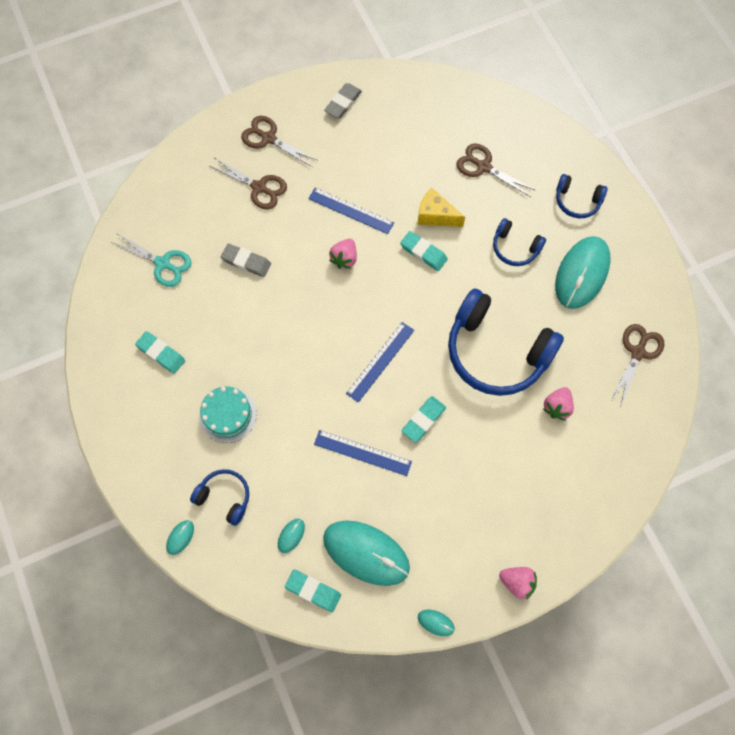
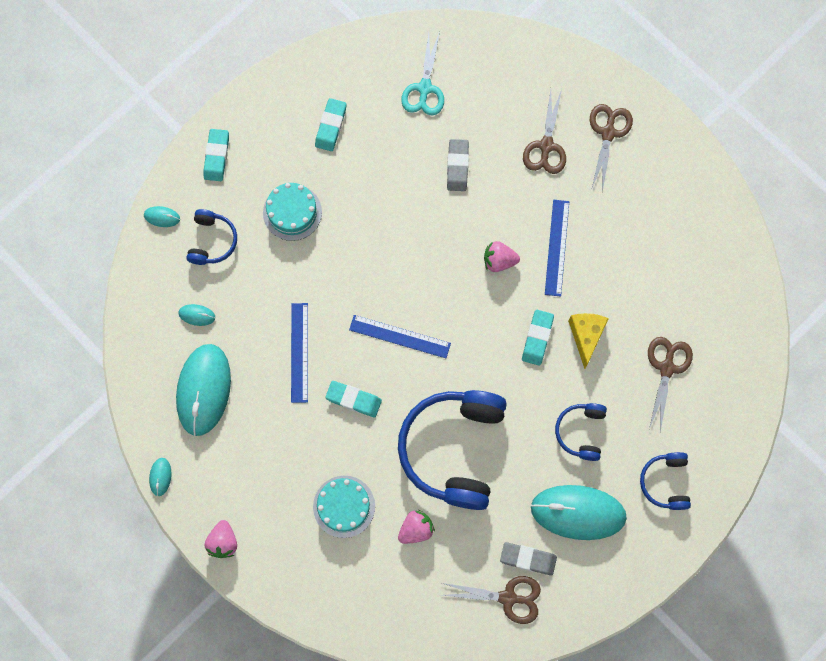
camera: 70 degrees right, 5 degrees up
(313, 591) = (153, 354): turquoise eraser -> turquoise eraser (216, 156)
(343, 103) = (684, 192): grey eraser -> grey eraser (528, 559)
(517, 461) = (344, 506): none -> turquoise cake
(557, 407) = (416, 529): pink strawberry -> pink strawberry turned 135 degrees clockwise

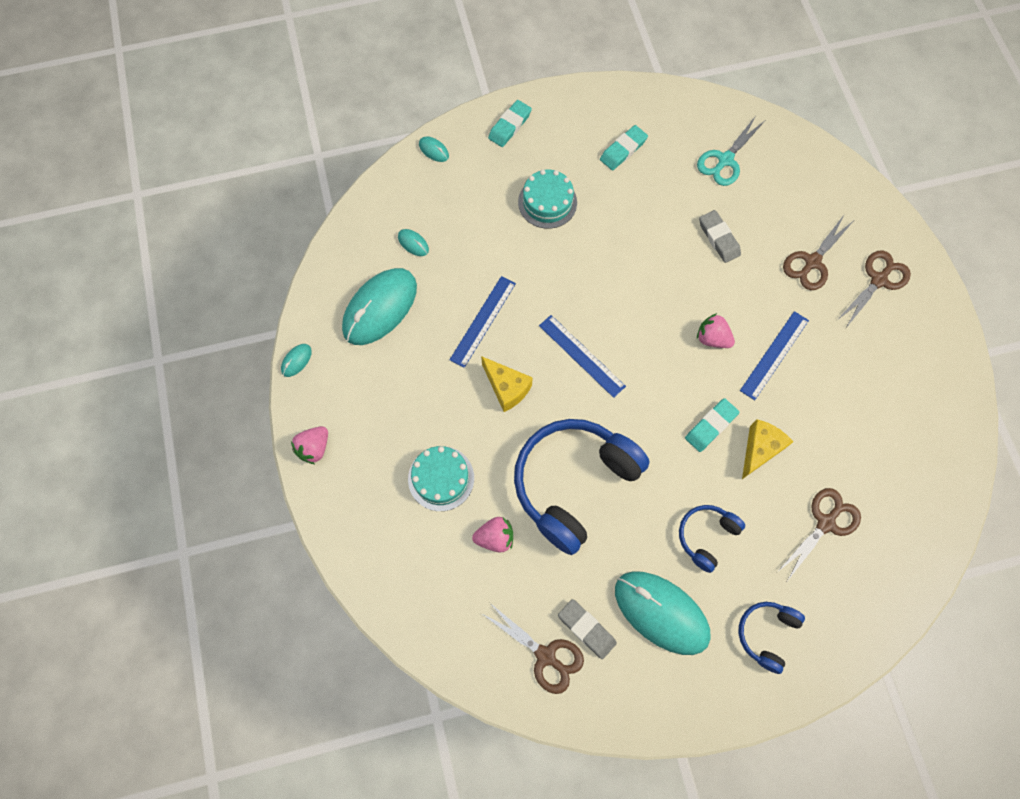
camera: 30 degrees right, 5 degrees down
(212, 241) = (464, 190): blue headphones -> none
(353, 400) = (506, 388): turquoise eraser -> yellow cheese
(457, 166) = (718, 238): grey eraser -> grey eraser turned 60 degrees counterclockwise

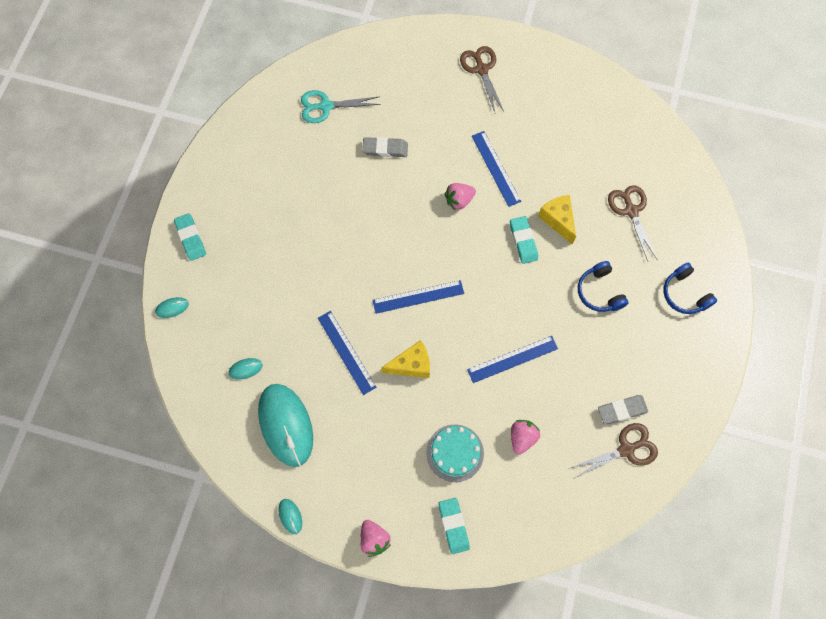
camera: 60 degrees left, 0 degrees up
(547, 202) = (277, 249): turquoise cake -> none
(573, 483) = (512, 359): blue headphones -> blue ruler
(623, 150) = (269, 170): turquoise eraser -> turquoise eraser (453, 526)
(661, 612) = (636, 353): turquoise mouse -> none
(725, 160) = (326, 106): turquoise scissors -> turquoise scissors turned 105 degrees clockwise
(812, 262) = (442, 101): brown scissors -> none

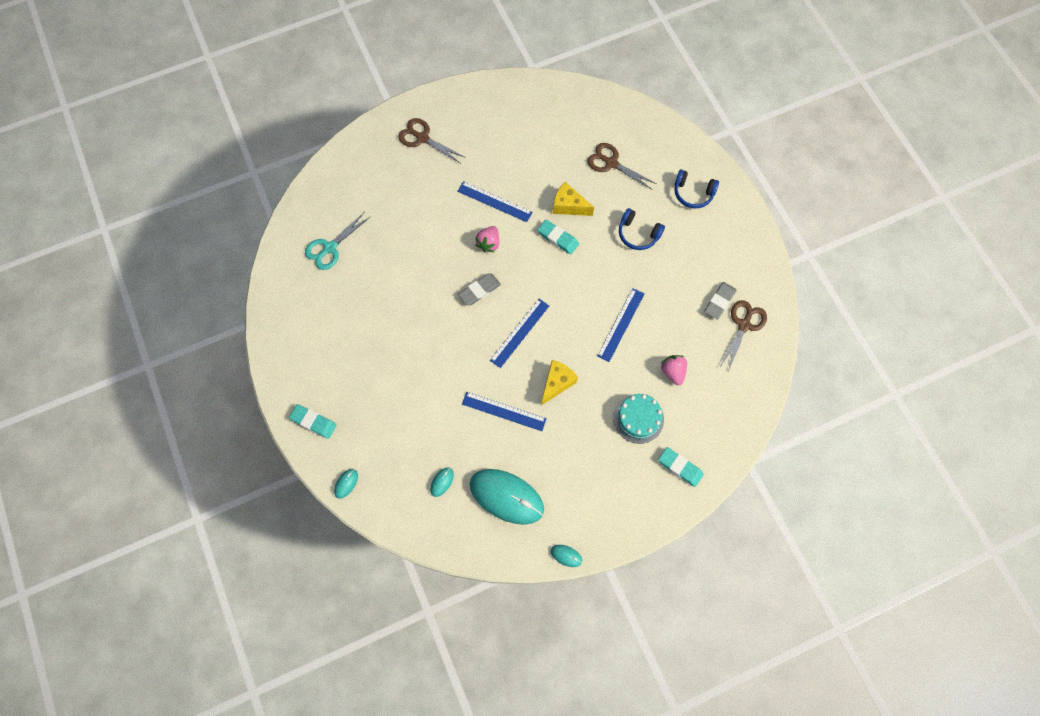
camera: 40 degrees left, 0 degrees up
(374, 539) = (636, 521): pink strawberry -> none
(385, 149) = (403, 246): grey eraser -> grey eraser (479, 290)

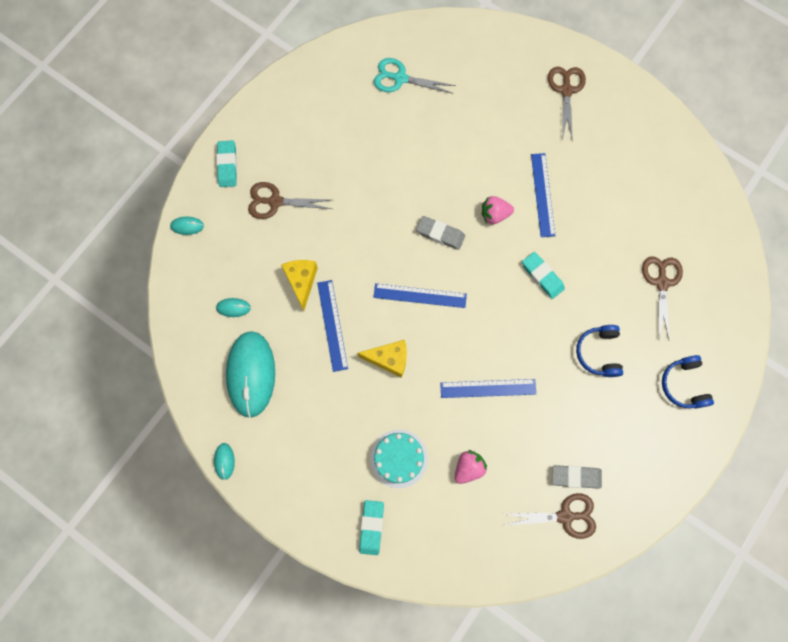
camera: 60 degrees right, 5 degrees up
(371, 400) = (275, 202): none -> brown scissors
(558, 238) = (542, 276): turquoise eraser -> turquoise eraser turned 45 degrees counterclockwise
(568, 206) = (585, 267): yellow cheese -> yellow cheese (301, 282)

